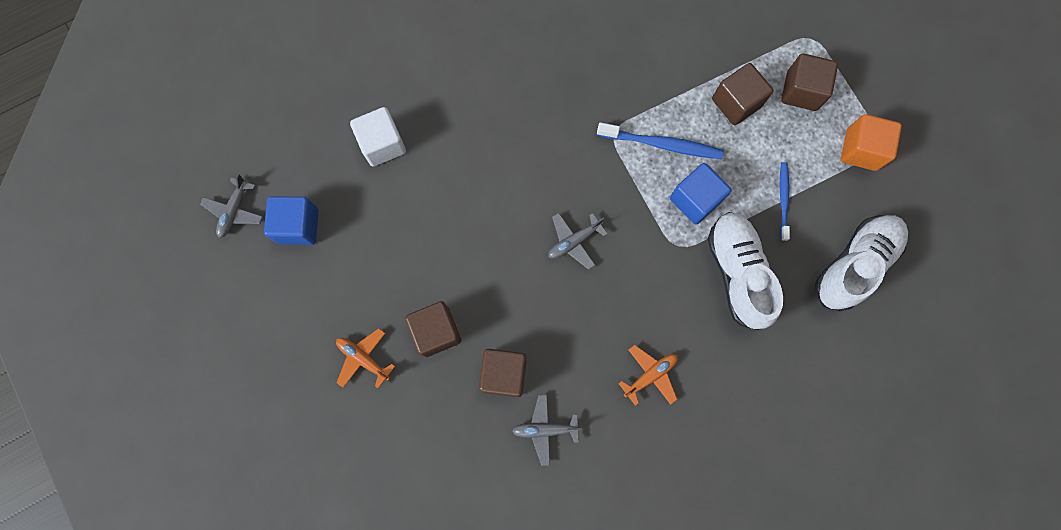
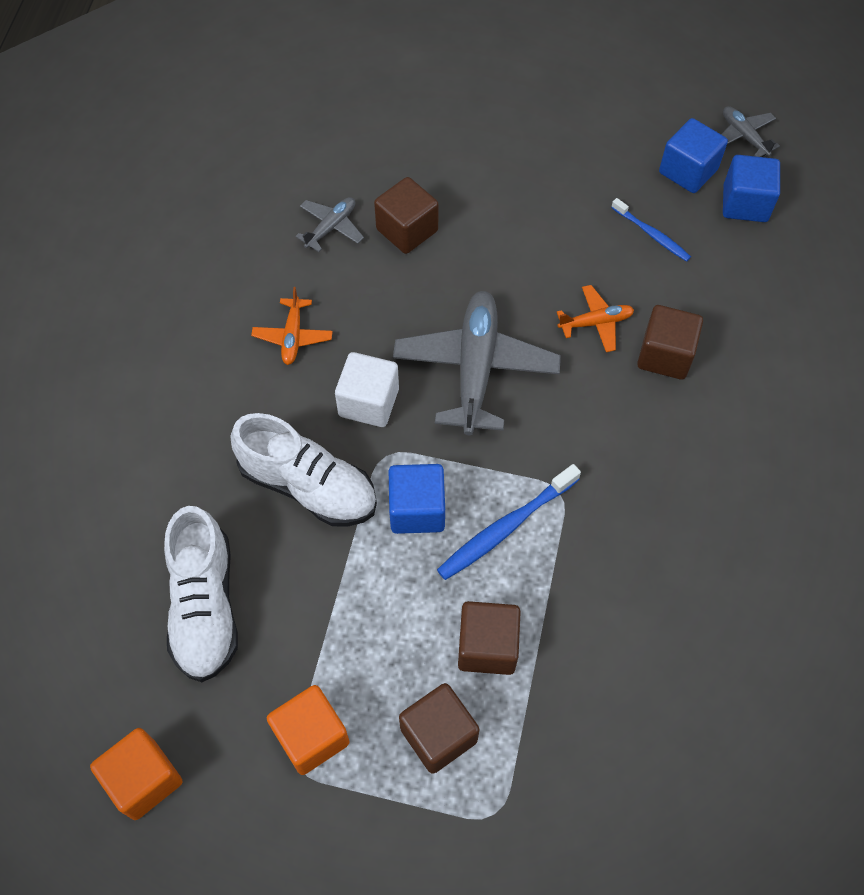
camera: 130 degrees right, 15 degrees down
(301, 171) = (745, 204): none -> blue cube
(364, 359) = (518, 145): orange plane -> orange plane (595, 323)
(382, 144) = (720, 282): white cube -> white cube (368, 402)
(436, 331) = (493, 207): brown cube -> brown cube (665, 355)
(574, 241) = (475, 369): grey plane -> grey plane, size x2.03
(783, 199) = (337, 598): blue toothbrush -> blue toothbrush (652, 235)
(959, 212) = (144, 779): none -> orange cube

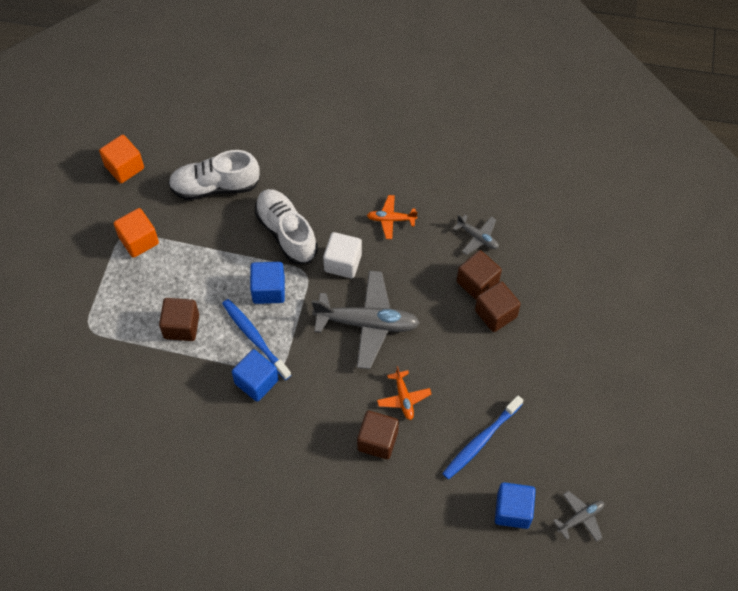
camera: 90 degrees right, 0 degrees up
(308, 486) = (286, 232): white shoe -> white shoe turned 120 degrees clockwise
(438, 735) = (133, 301): brown cube -> brown cube (495, 314)
(652, 235) = (480, 441): blue toothbrush -> blue toothbrush, size x1.58
(688, 171) = (542, 472): blue cube -> blue cube (256, 382)

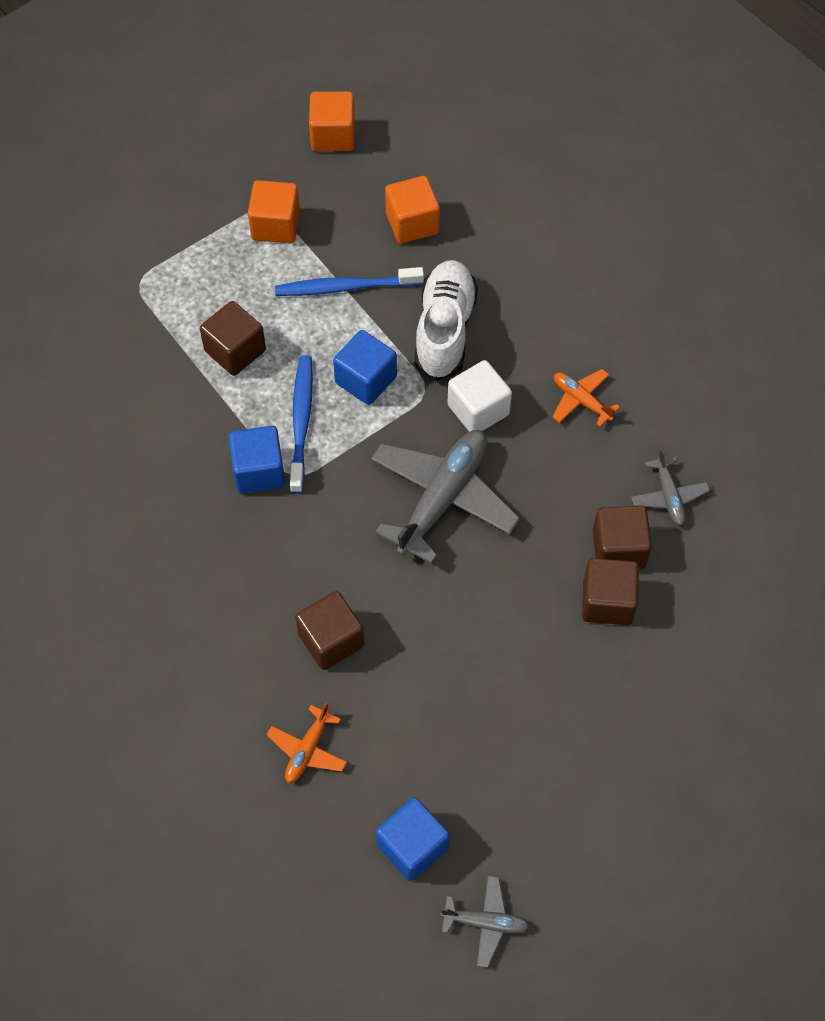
camera: 40 degrees right, 0 degrees up
(215, 186) = (412, 223): white shoe -> orange cube
(367, 323) = (442, 499): grey plane -> grey plane turned 105 degrees counterclockwise
(403, 398) = (405, 615): orange plane -> orange plane (308, 749)
(480, 441) = (449, 735): blue toothbrush -> blue toothbrush (345, 287)

